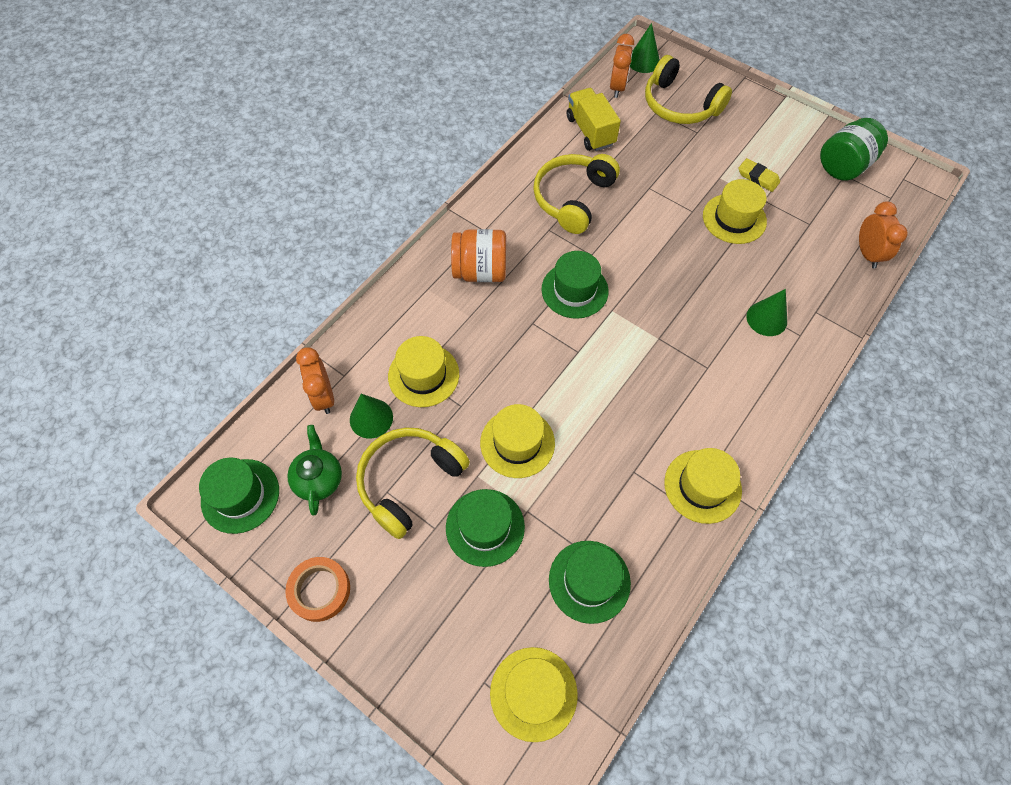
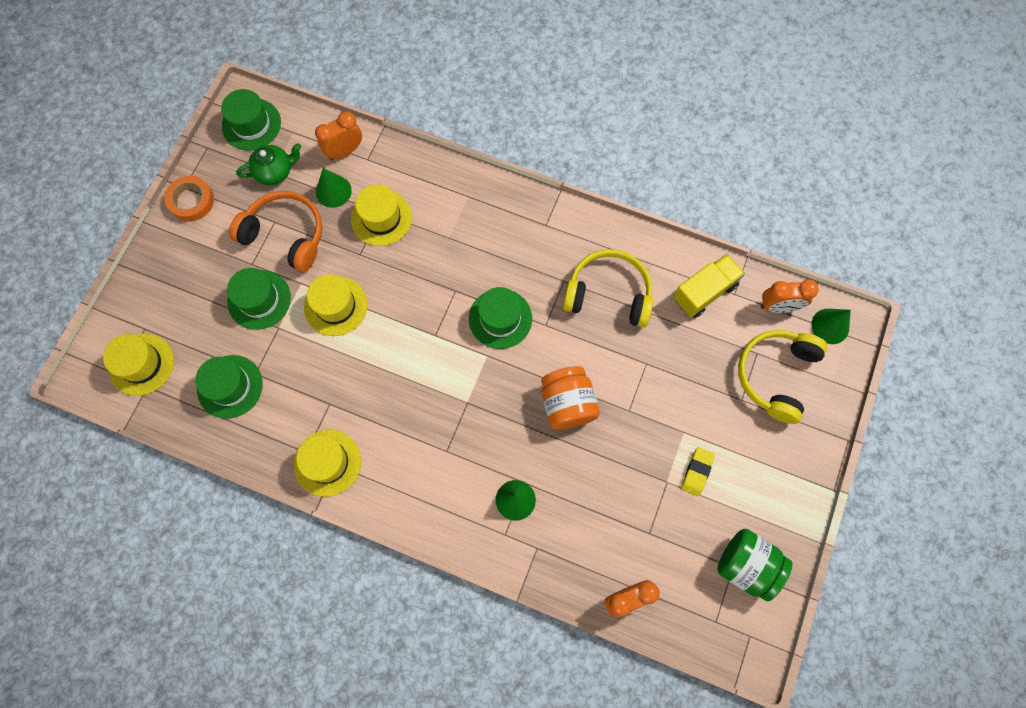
camera: 75 degrees right, 10 degrees up
(409, 481) = (285, 235): yellow headphones -> orange headphones
(480, 271) = (499, 234): orange jar -> orange jar (567, 404)
(734, 218) = (632, 454): yellow hat -> none

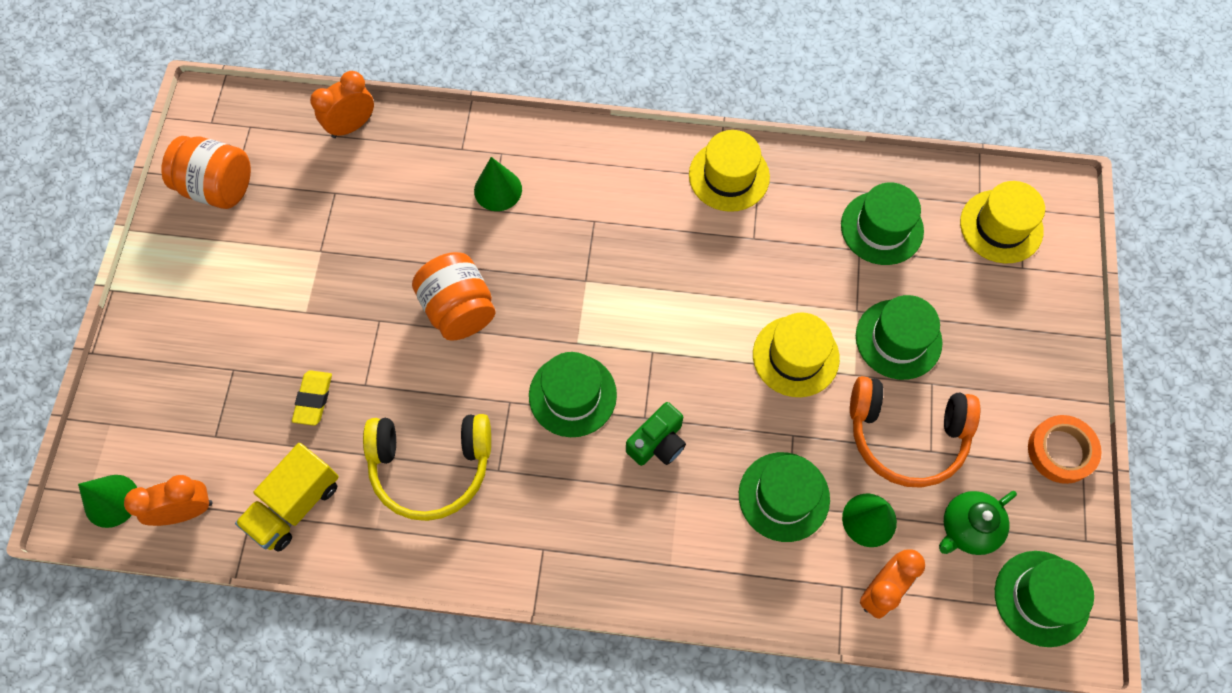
camera: 165 degrees right, 5 degrees down
(381, 218) = (784, 496): yellow hat -> green hat
(451, 272) = (657, 442): none -> green camera
(697, 472) = (284, 270): yellow eraser -> yellow eraser (313, 399)
(746, 565) = (218, 187): green jar -> orange jar
(775, 375) = (188, 412): yellow headphones -> none

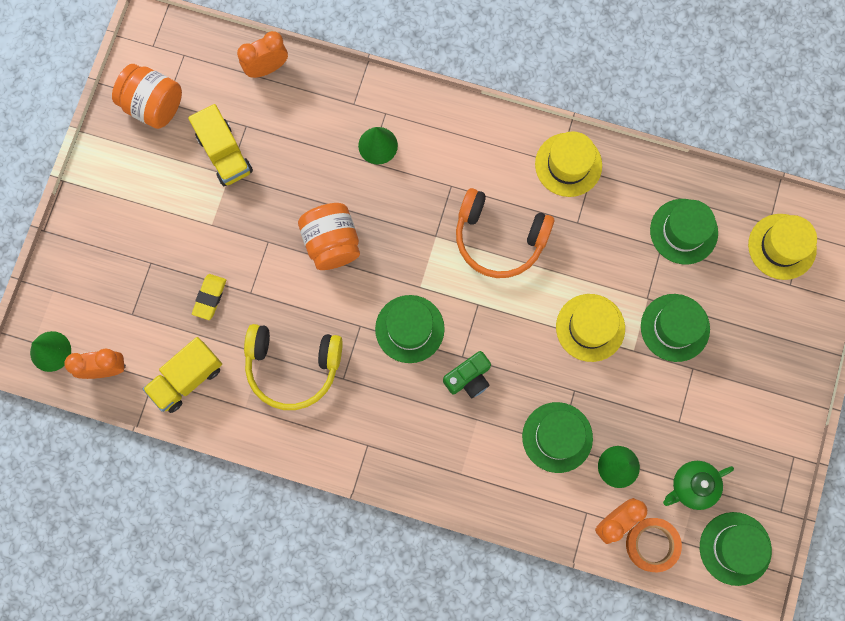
camera: 10 degrees right, 10 degrees up
(312, 228) = (224, 154): none -> yellow truck
(906, 436) = (662, 406): orange headphones -> orange headphones (499, 239)
(1061, 451) = (780, 439): orange tape -> orange tape (652, 544)

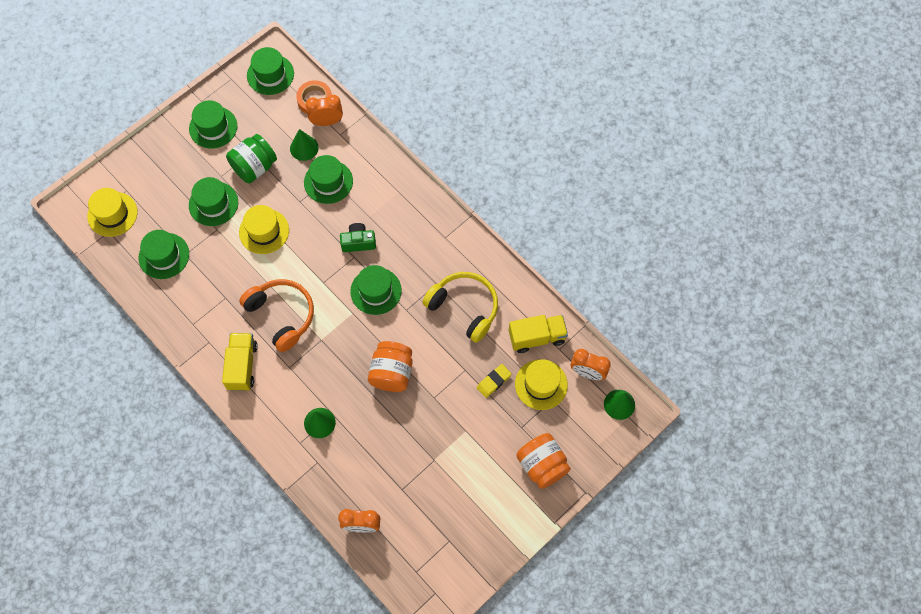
camera: 150 degrees left, 10 degrees down
(153, 105) = (459, 544): orange jar -> orange jar (542, 465)
(224, 154) = (428, 477): yellow truck -> yellow truck (242, 366)
(568, 164) = (203, 338): yellow hat -> yellow hat (541, 384)
(660, 404) = (254, 167): none -> green jar
(692, 486) = (270, 116): green teapot -> none
(751, 428) = (213, 127): none -> green hat

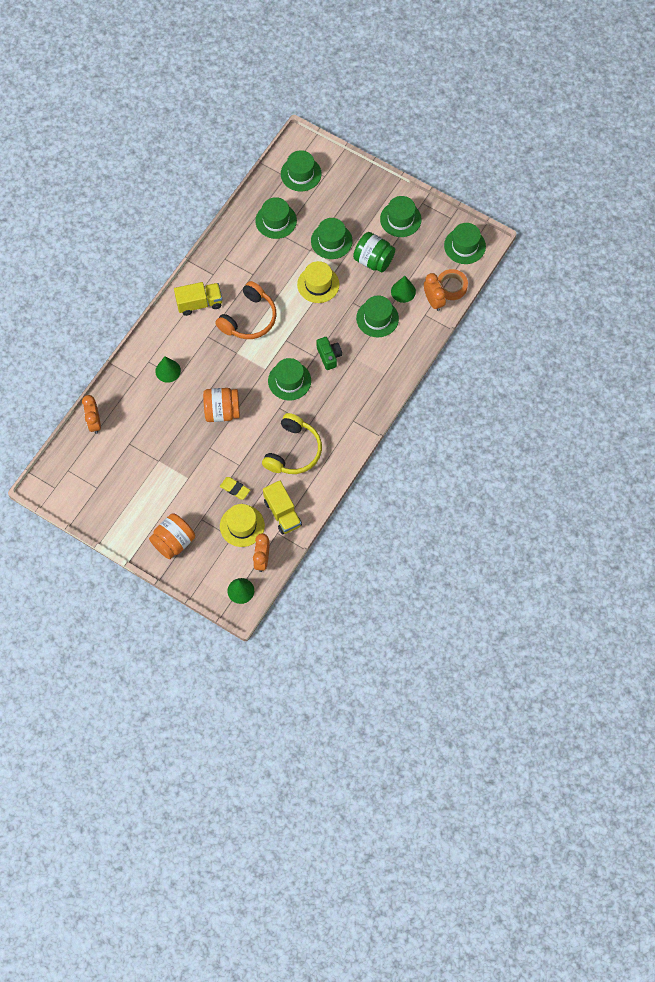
camera: 75 degrees right, 0 degrees up
(112, 214) = (301, 174): yellow hat -> green hat

